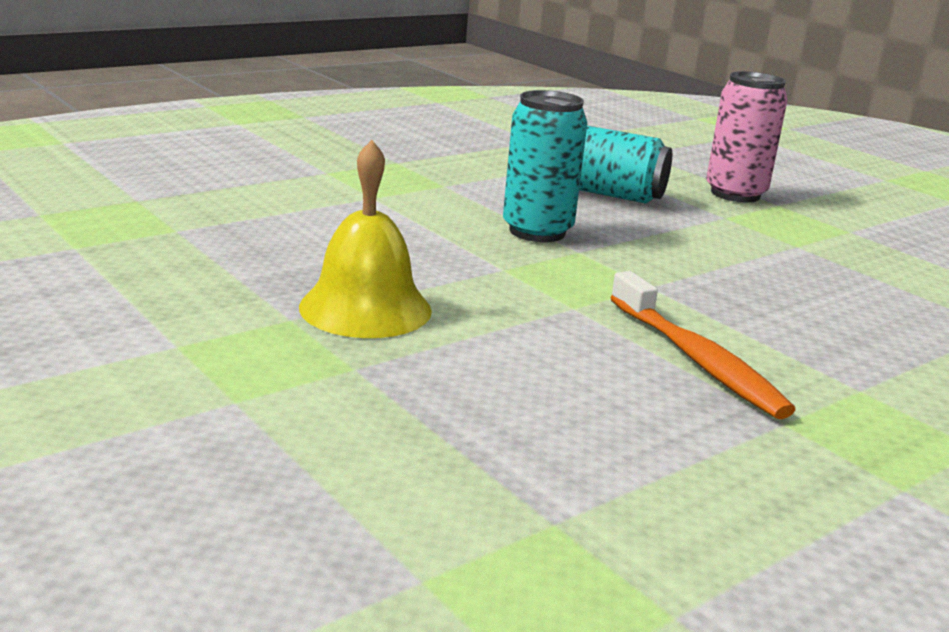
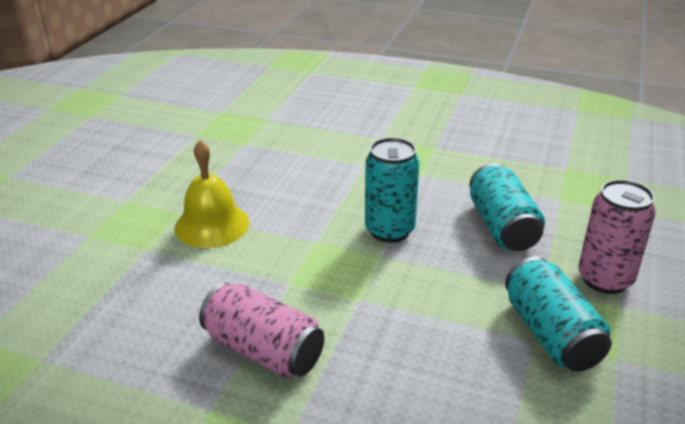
camera: 60 degrees right, 10 degrees up
(697, 359) = (263, 350): orange toothbrush -> pink can
(795, 237) = (551, 334): none -> turquoise can

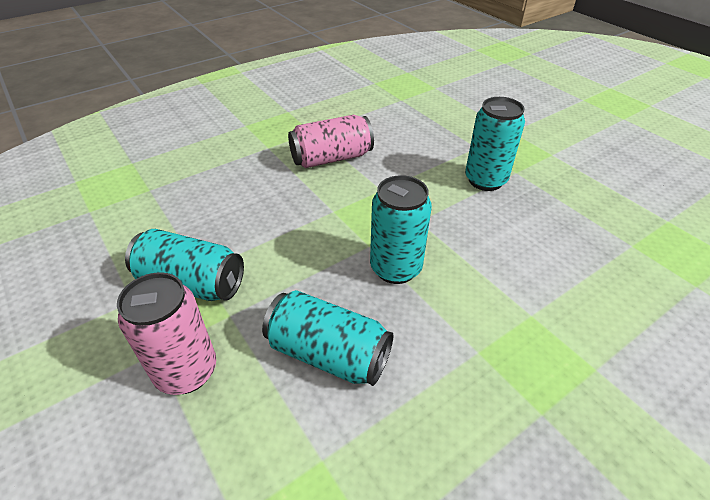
camera: 125 degrees right, 10 degrees up
(212, 225) = (485, 180): yellow bell -> turquoise can

